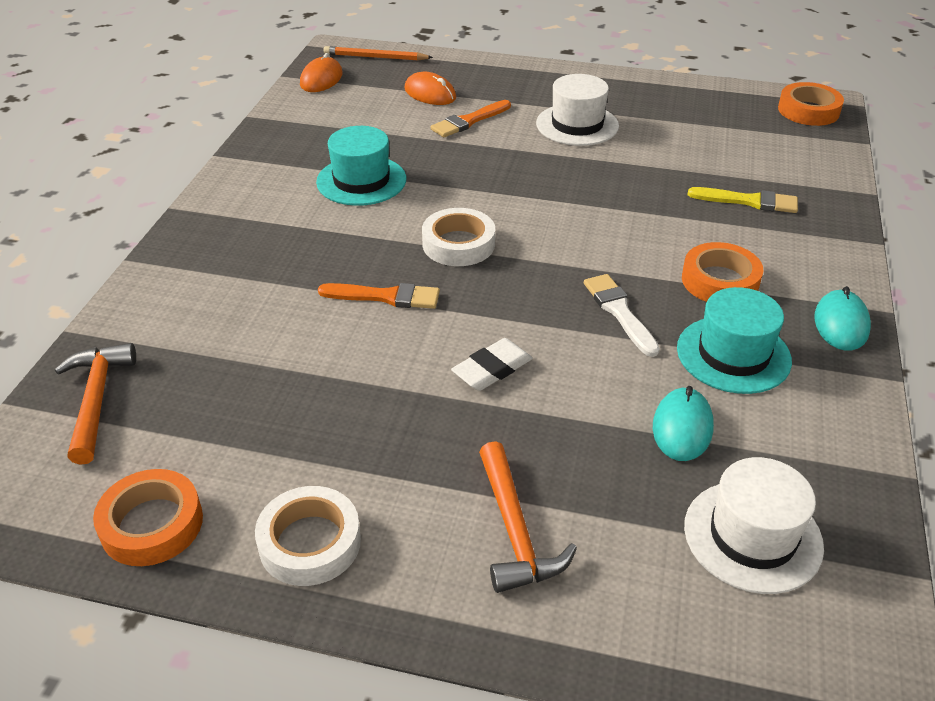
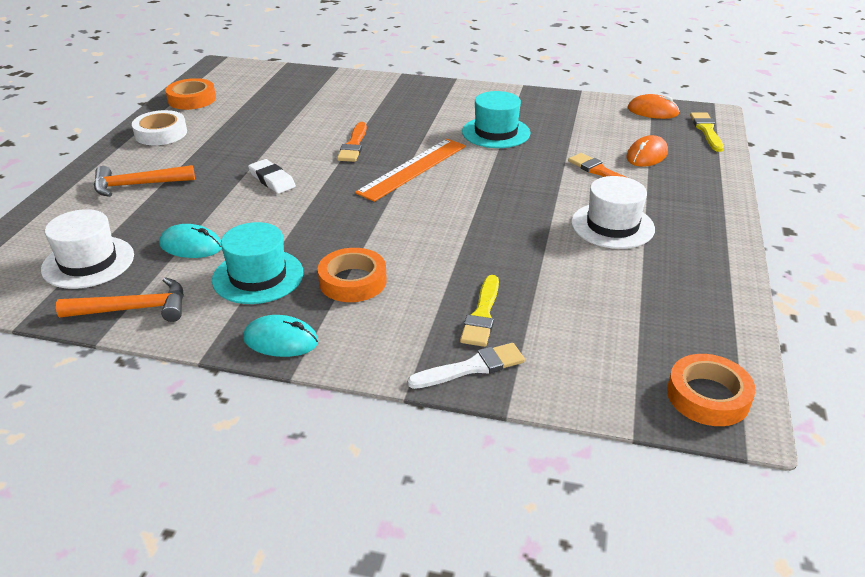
camera: 90 degrees right, 5 degrees down
(96, 399) = (282, 79): orange hammer -> orange hammer (134, 309)
(375, 57) = (706, 130): orange pencil -> yellow brush
(458, 244) = (412, 169): white tape -> orange ruler
(619, 312) = (320, 230): white brush -> white brush (472, 367)

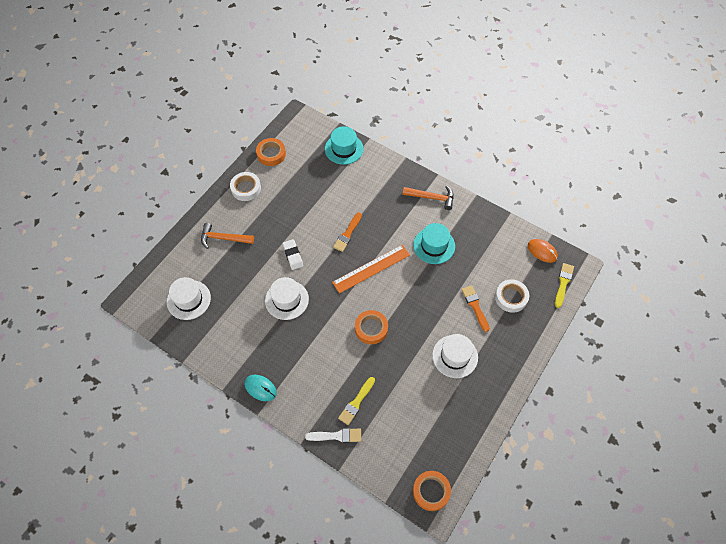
camera: 20 degrees right, 25 degrees up
(134, 309) = (202, 343): orange hammer -> orange hammer (432, 198)
(191, 246) = (238, 302): turquoise mouse -> none
(258, 276) = (263, 338): turquoise hat -> turquoise hat (344, 149)
(283, 226) = (286, 300): none -> white hat
(352, 281) = (306, 357): orange tape -> orange tape (371, 328)
(647, 155) = (511, 297): orange mouse -> white tape

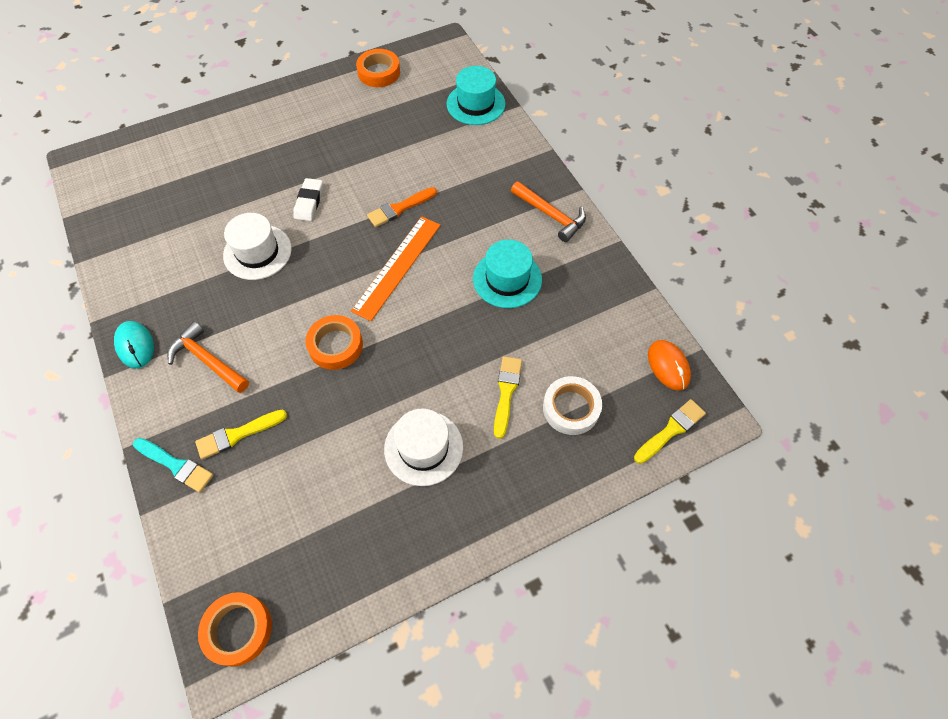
camera: 30 degrees right, 0 degrees up
(188, 300) = (144, 194): white hat -> none
(223, 238) = (243, 143): orange hammer -> orange hammer (207, 360)
(246, 188) = (316, 98): white tape -> none
(336, 436) = (176, 465): white brush -> turquoise brush
(371, 268) = (397, 267): orange ruler -> orange ruler turned 60 degrees counterclockwise
(475, 306) = (506, 392): orange brush -> yellow brush

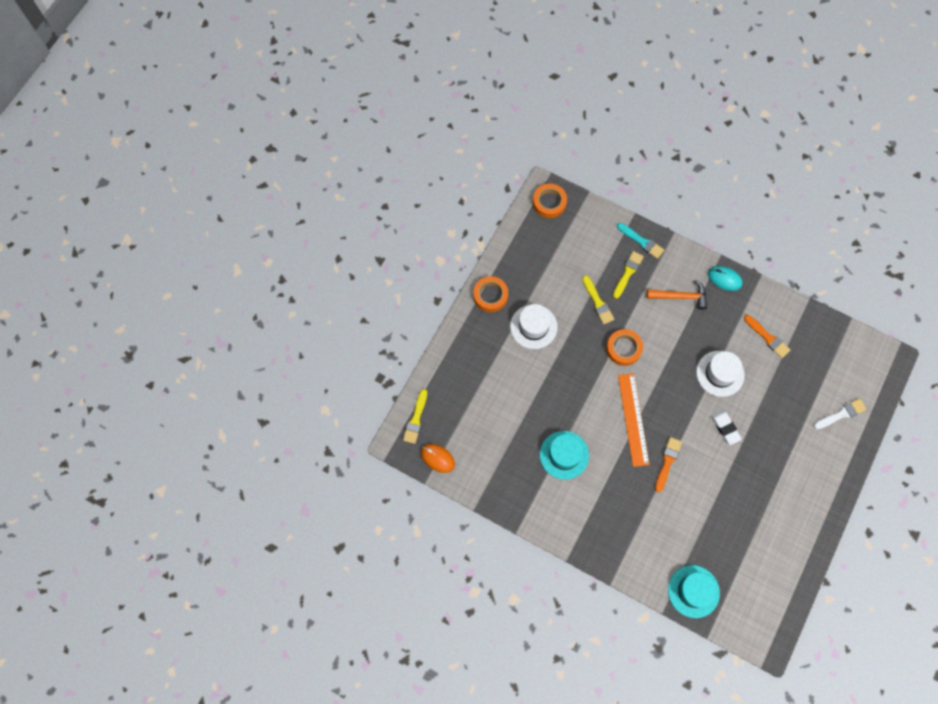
camera: 145 degrees right, 10 degrees up
(168, 254) = (768, 338): none -> orange brush
(176, 465) = (641, 241): turquoise brush -> turquoise brush turned 135 degrees counterclockwise
(186, 148) = (841, 414): none -> white brush
(379, 72) = (787, 574): orange tape -> orange tape (490, 295)
(506, 392) = (514, 383): yellow brush -> yellow brush (598, 302)
(551, 215) = (571, 523): orange hammer -> none
(571, 408) = (475, 397): white tape -> none

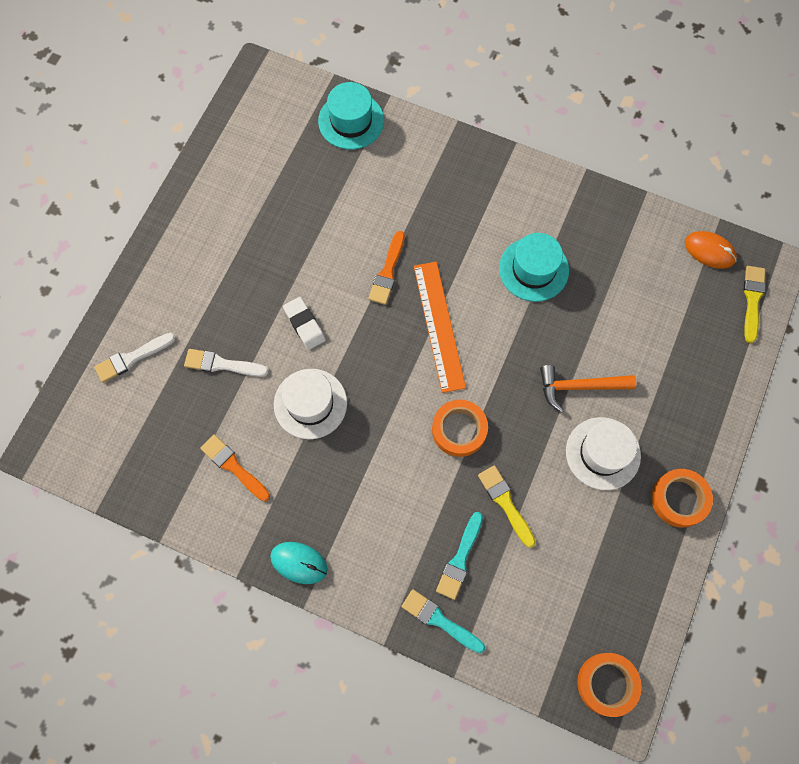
camera: 175 degrees right, 0 degrees up
(628, 273) = (460, 559): yellow brush -> turquoise brush
(680, 296) = (372, 524): orange hammer -> orange hammer (579, 387)
(780, 404) = (222, 364): none -> white brush

